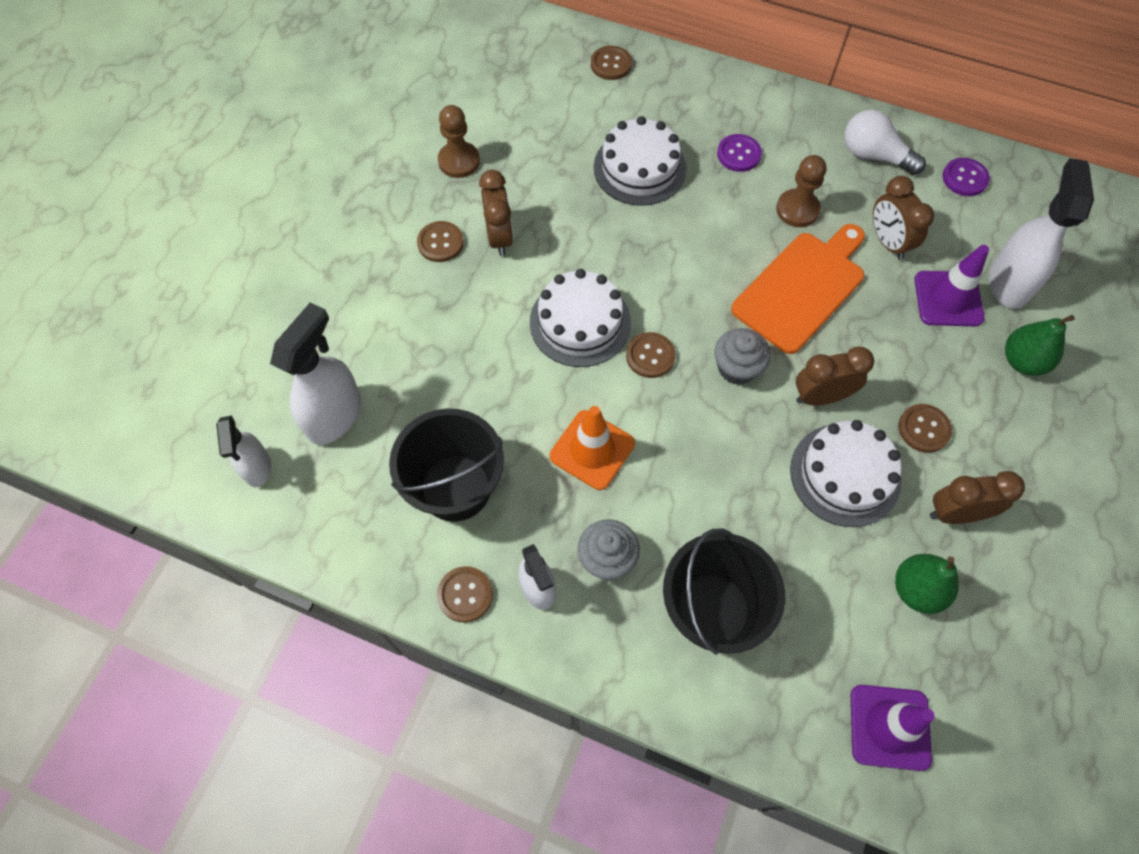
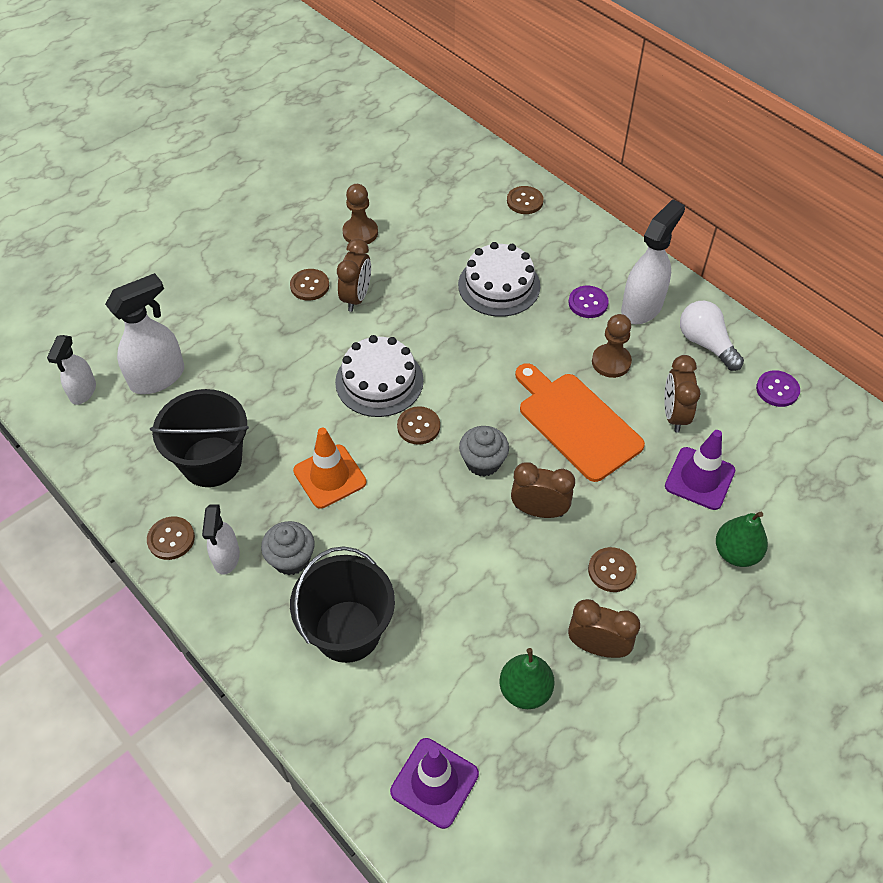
camera: 25 degrees right, 10 degrees down
(802, 288) = (576, 423): orange cutting board -> orange cutting board turned 105 degrees counterclockwise
(845, 474) = (521, 577): white cake -> none
(1008, 282) = (764, 486): white spray bottle -> white spray bottle (642, 307)

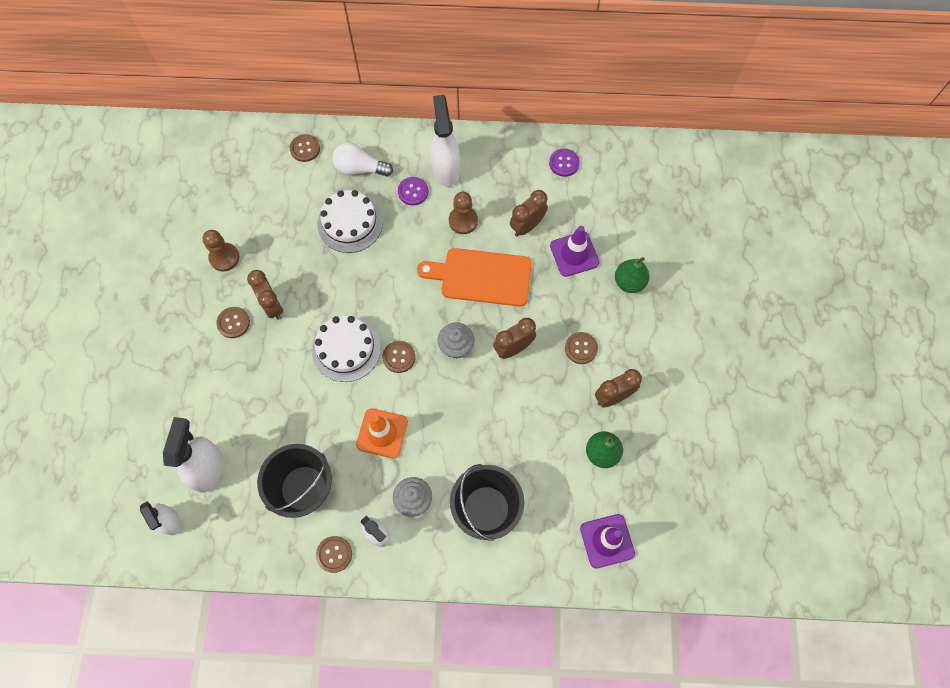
camera: 45 degrees left, 15 degrees up
(674, 415) = (527, 226): brown clock -> brown clock turned 90 degrees clockwise
(706, 344) = (502, 164): white light bulb -> white light bulb (360, 168)

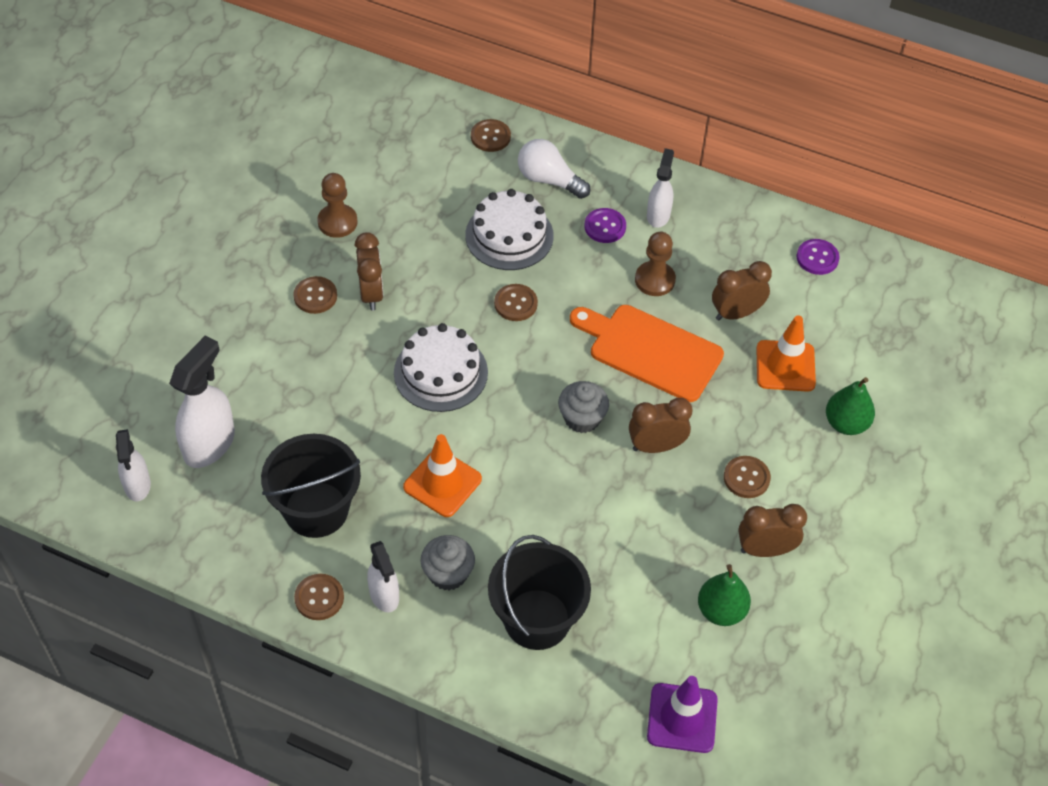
camera: 20 degrees right, 15 degrees down
(399, 357) = (503, 405): brown button -> brown button (515, 304)
(445, 169) = (658, 215): white spray bottle -> white spray bottle, size x0.62
(574, 254) = (785, 366): purple traffic cone -> orange traffic cone

